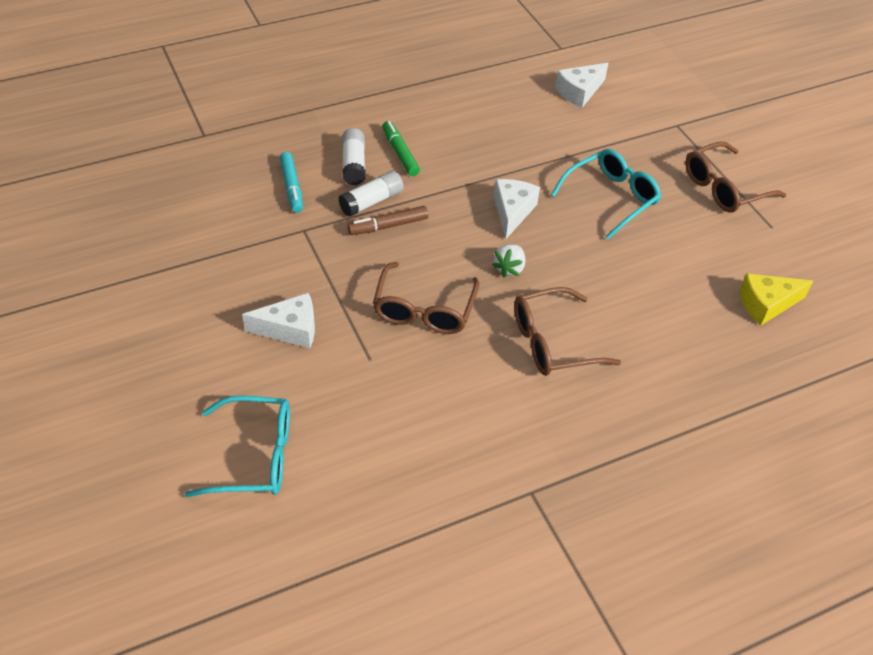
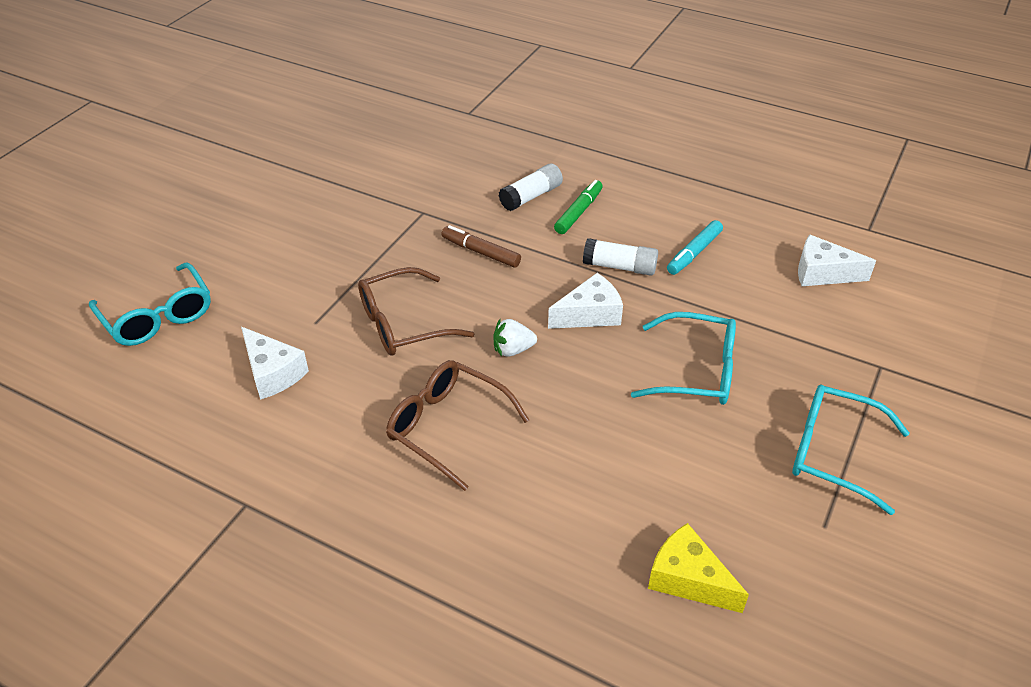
camera: 55 degrees right, 5 degrees down
(290, 329) = (306, 264): white cheese -> white cheese (273, 373)
(292, 186) = (464, 181): turquoise marker -> turquoise marker (694, 253)
(371, 202) = (498, 228): white glue stick -> white glue stick (619, 267)
(725, 187) = (834, 453): brown glasses -> turquoise glasses

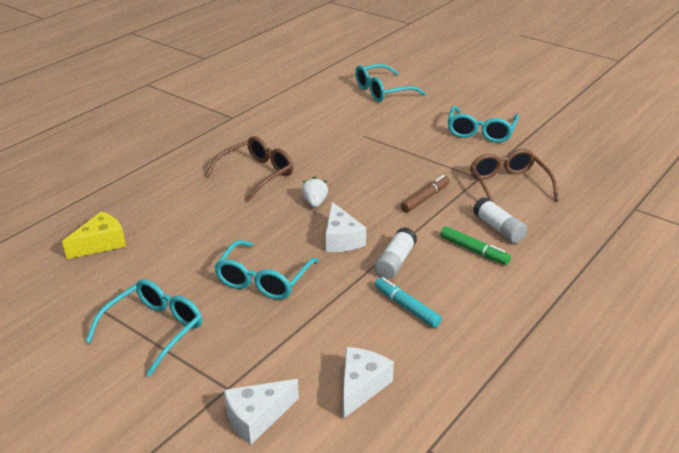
camera: 100 degrees right, 10 degrees down
(273, 373) = (324, 123): white cheese -> white cheese (257, 418)
(301, 212) = (481, 131): none -> turquoise glasses
(404, 323) = (354, 164): brown glasses -> brown glasses (509, 186)

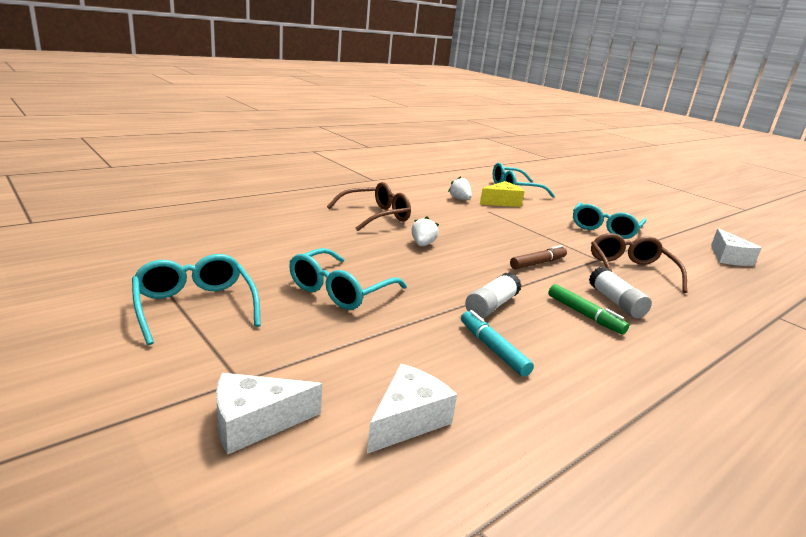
camera: 10 degrees right, 10 degrees down
(100, 243) = (197, 231): yellow cheese -> yellow cheese (501, 202)
(153, 331) = (195, 307): turquoise glasses -> turquoise glasses turned 75 degrees counterclockwise
(331, 124) = (459, 199): none -> white strawberry
(341, 239) = (438, 276): white cheese -> white cheese (728, 258)

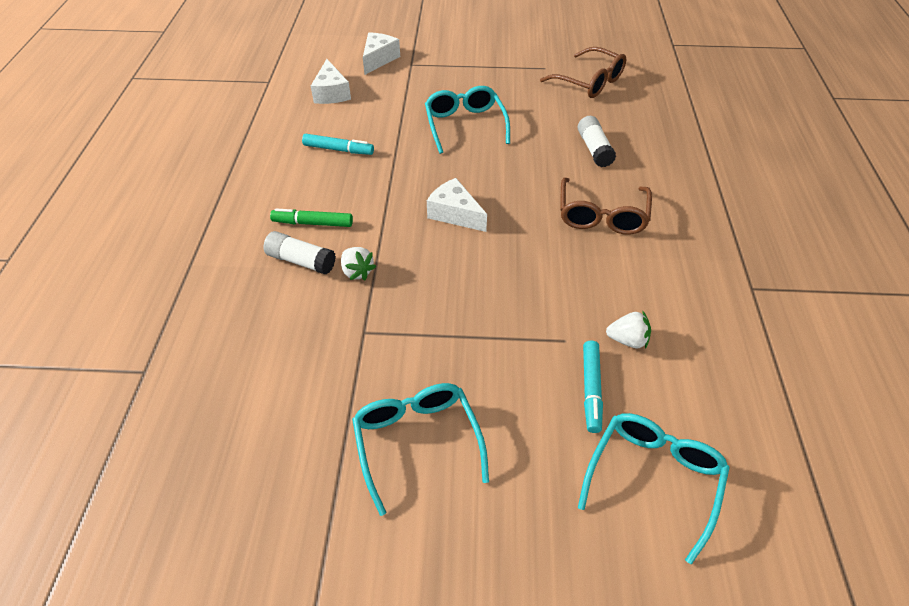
camera: 135 degrees right, 25 degrees up
(195, 307) = (493, 70): turquoise glasses -> none
(422, 244) = (506, 209): white strawberry -> white strawberry (357, 272)
(491, 306) = (376, 181): white glue stick -> white glue stick (594, 149)
(501, 202) = (591, 389): yellow cheese -> turquoise marker
(537, 263) = (403, 266): brown marker -> none
(630, 271) = (318, 334): brown glasses -> brown glasses (588, 82)
(728, 258) = (218, 520): white cheese -> white cheese (455, 214)

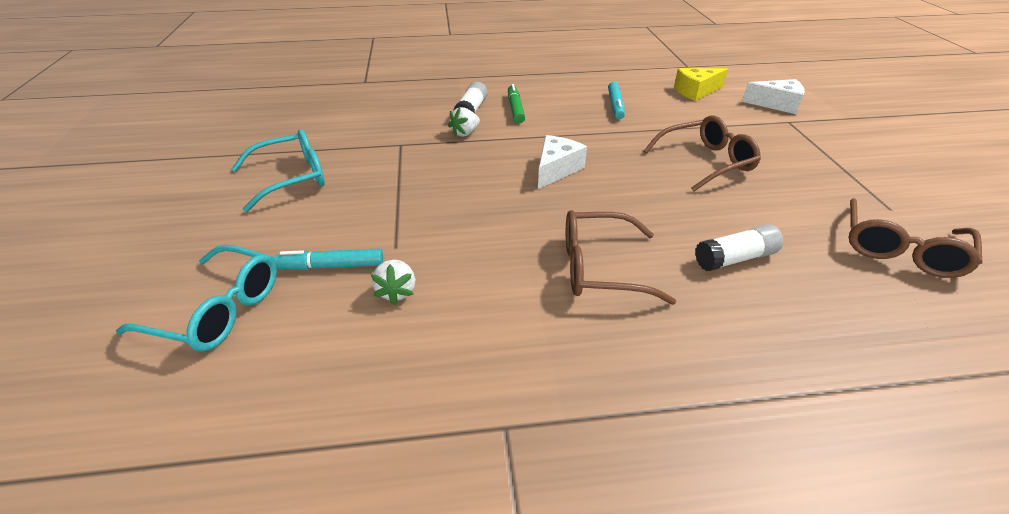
camera: 80 degrees right, 10 degrees down
(331, 93) = (696, 91): white cheese -> yellow cheese
(465, 125) = (705, 162): turquoise glasses -> brown glasses

